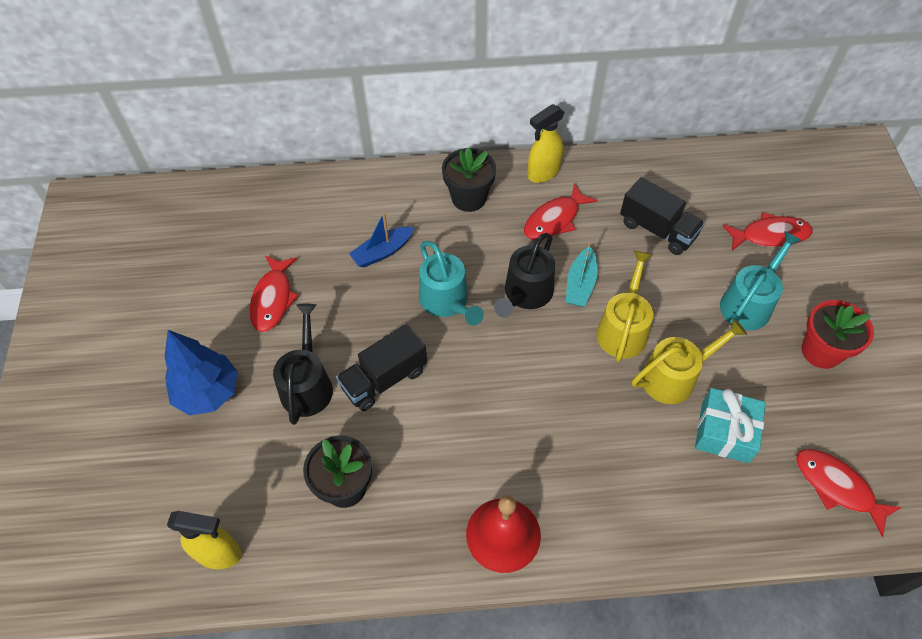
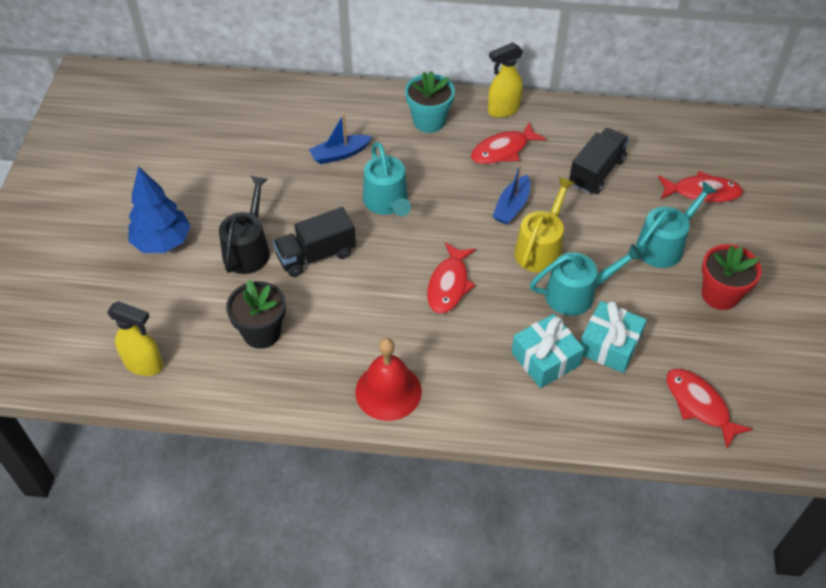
camera: 10 degrees right, 5 degrees down
(273, 299) = (234, 178): red fish -> red fish (449, 285)
(468, 198) = (429, 121): black flower pot -> turquoise flower pot
(526, 294) = (460, 207): black watering can -> none
(580, 284) = (512, 206): turquoise boat -> blue boat
(657, 229) = (596, 172): black truck -> black truck turned 105 degrees counterclockwise
(662, 462) = (545, 359): none -> turquoise gift
(674, 377) = (576, 294): yellow watering can -> turquoise watering can

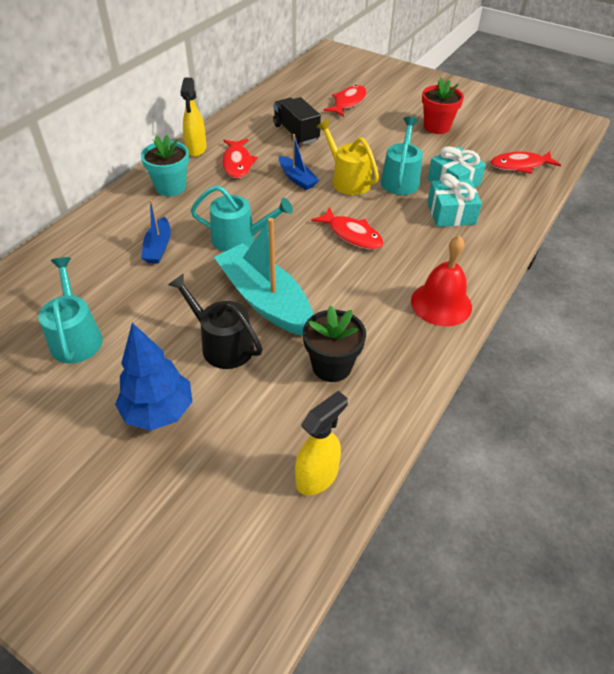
camera: 65 degrees left, 5 degrees down
(316, 255) = (265, 300): black truck -> turquoise boat
(664, 245) = (382, 131): turquoise watering can -> turquoise watering can (76, 337)

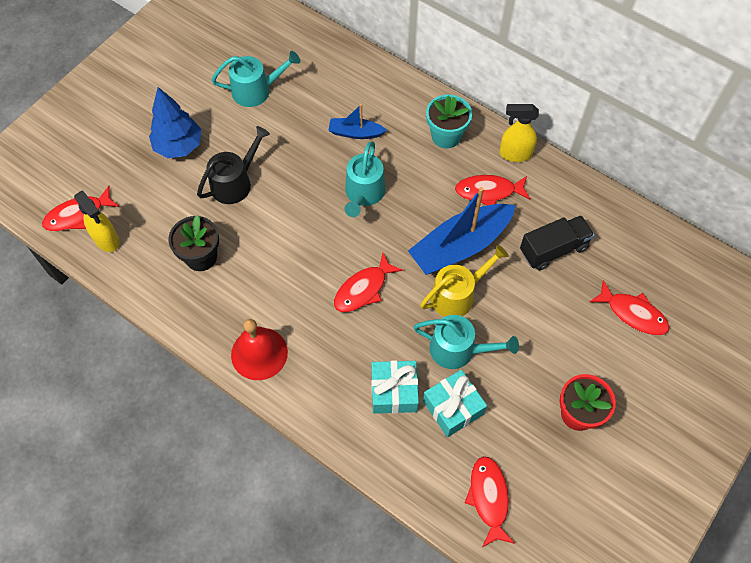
camera: 95 degrees right, 15 degrees up
(265, 300) = (280, 212): turquoise boat -> none
(277, 526) = (78, 215): none -> red fish
(297, 179) = (460, 246): blue boat -> blue boat, size x1.93

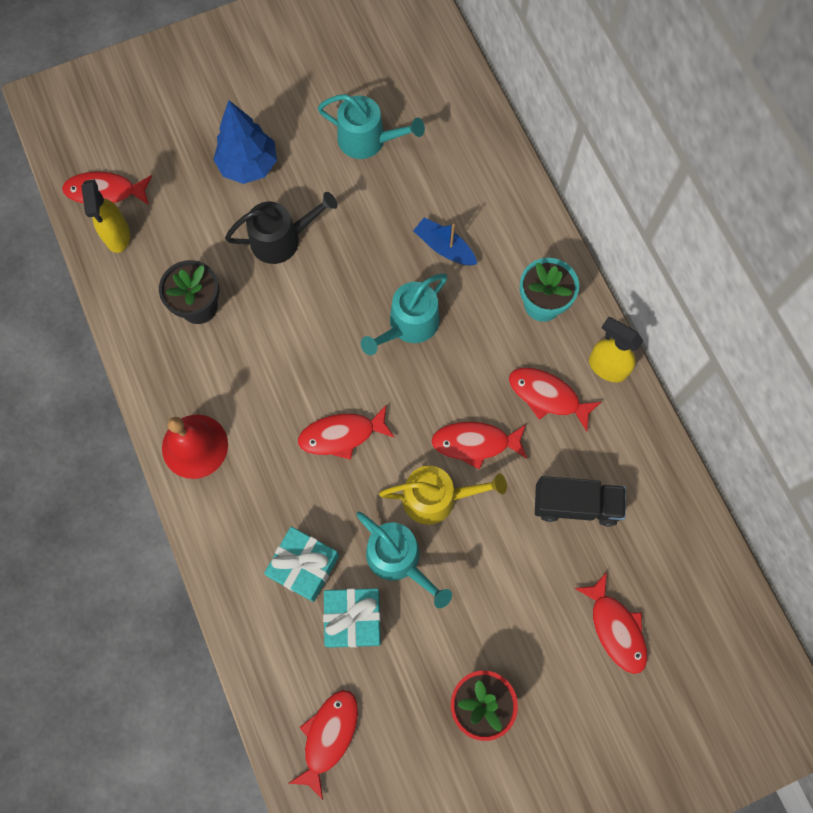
camera: 30 degrees right, 10 degrees up
(460, 246) = (475, 443): blue boat -> red fish

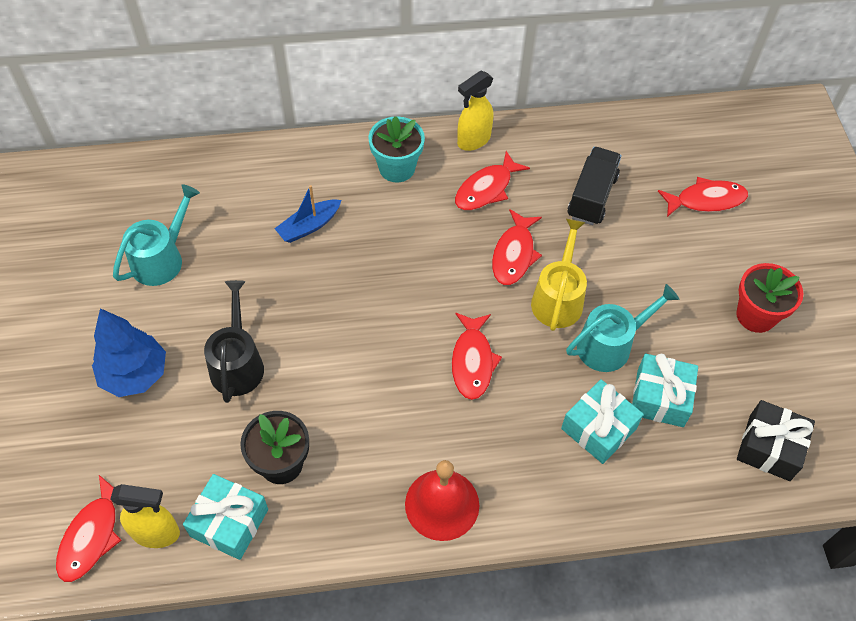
camera: 75 degrees left, 15 degrees down
(138, 285) = (229, 523): none -> turquoise gift
(328, 736) = (769, 447): red fish -> black gift
(409, 325) = (378, 275): turquoise watering can -> none

